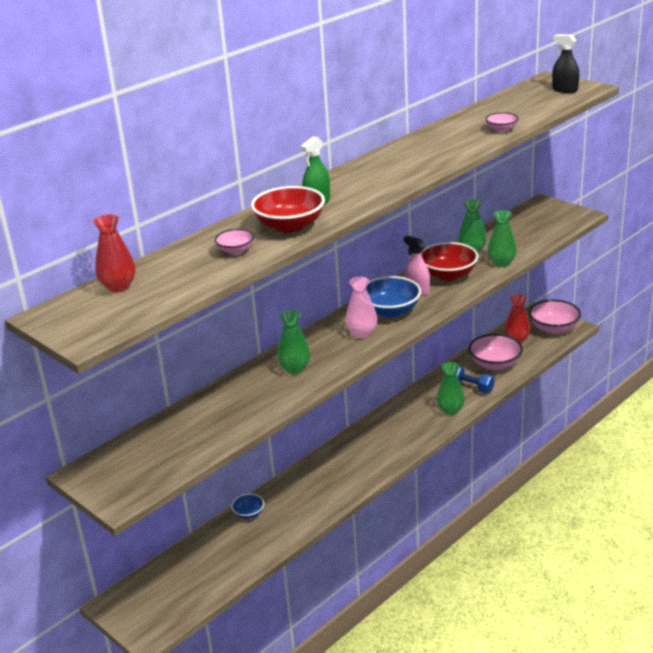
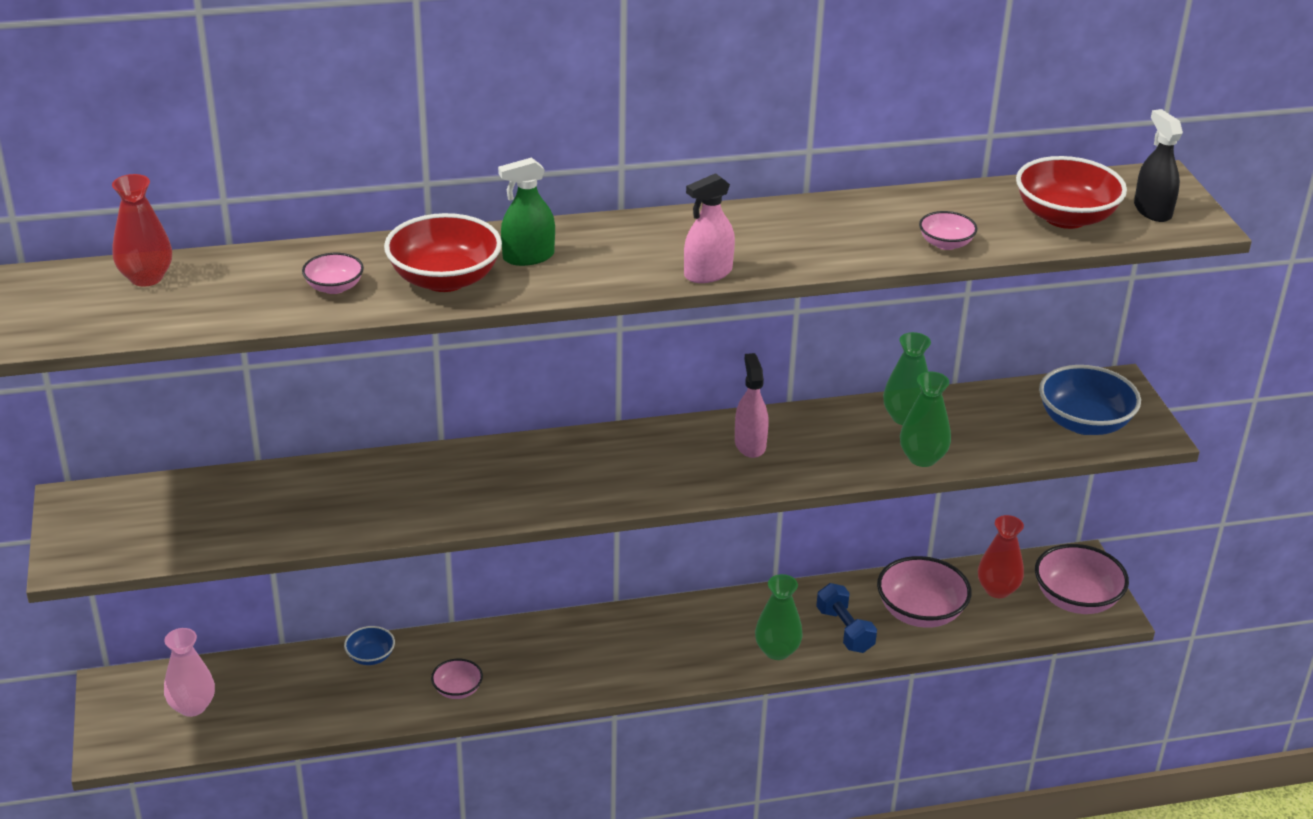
camera: 30 degrees right, 5 degrees up
(295, 369) = (455, 485): green vase -> none
(314, 505) = (457, 690): none -> pink bowl
(362, 333) = (597, 475): pink vase -> pink vase (192, 706)
(390, 311) = (675, 459): blue bowl -> blue bowl (1084, 423)
(415, 177) = (708, 273): none -> pink spray bottle
(448, 274) = (823, 440): red bowl -> red bowl (1065, 217)

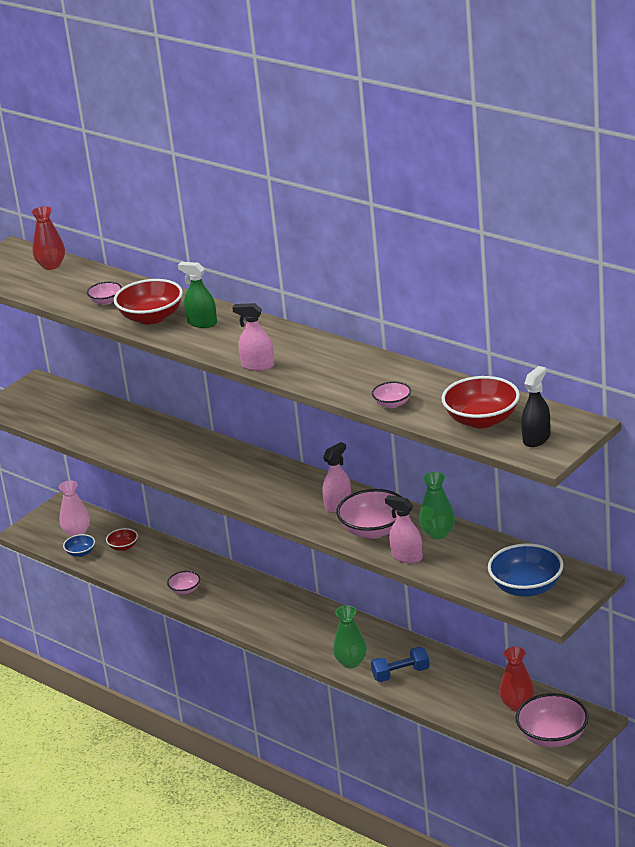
camera: 55 degrees right, 5 degrees down
(288, 686) = (123, 547): none -> red bowl
(370, 656) = (173, 554): blue bowl -> blue bowl (80, 553)
(844, 630) = (401, 674): blue dumbbell -> blue dumbbell turned 45 degrees clockwise
(920, 612) = (455, 690): pink bowl -> pink bowl (374, 530)
(922, 458) = (407, 556): green vase -> pink spray bottle

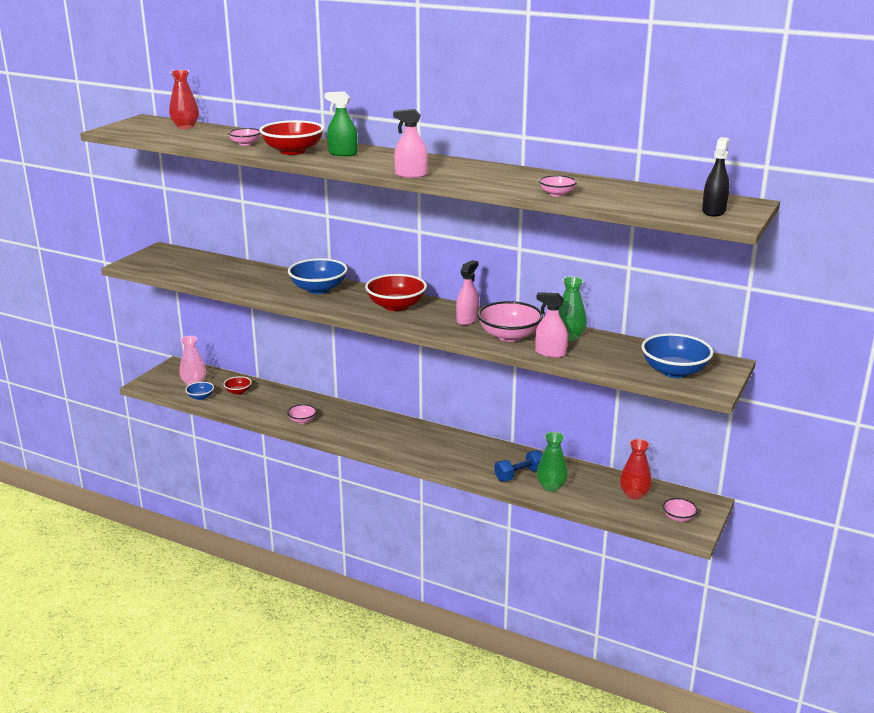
camera: 15 degrees left, 5 degrees down
(193, 452) = (318, 289): none -> blue bowl
(351, 662) = (471, 468): green vase -> green vase (551, 486)
(482, 420) = (650, 201): red bowl -> red bowl (396, 306)
(552, 736) = (678, 518): pink bowl -> pink bowl, size x0.52

